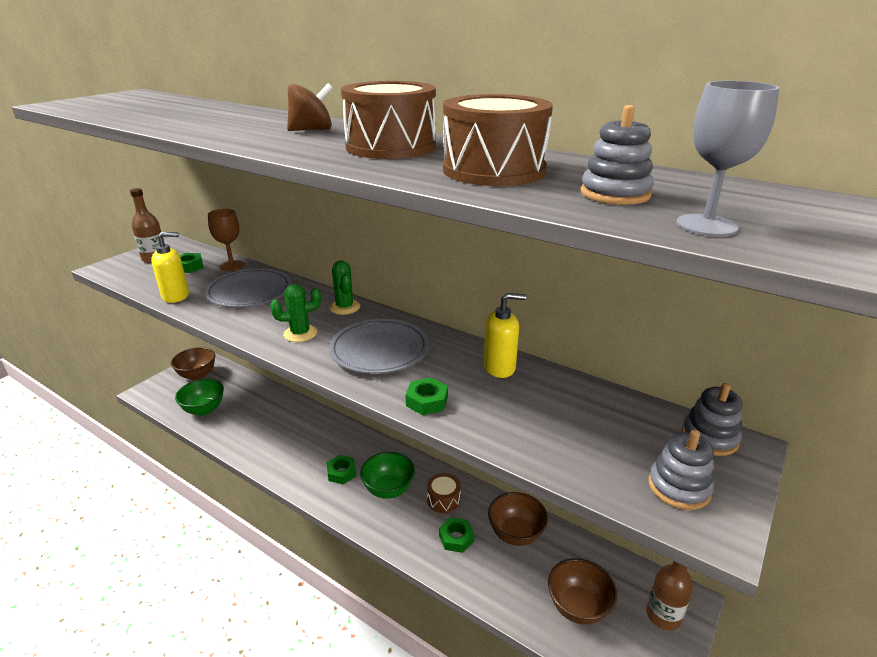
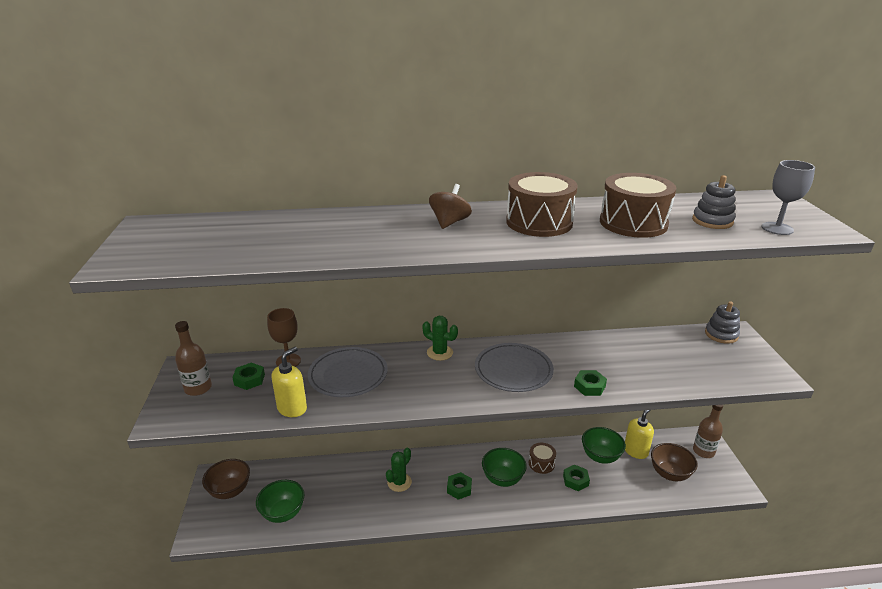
camera: 40 degrees left, 0 degrees up
(300, 333) = (445, 386): green cactus -> green cactus (399, 482)
(499, 367) = (591, 346): yellow soap dispenser -> yellow soap dispenser (635, 451)
(515, 534) = (600, 457): brown bowl -> green bowl
(679, 487) = (743, 365): grey stacking toy -> none

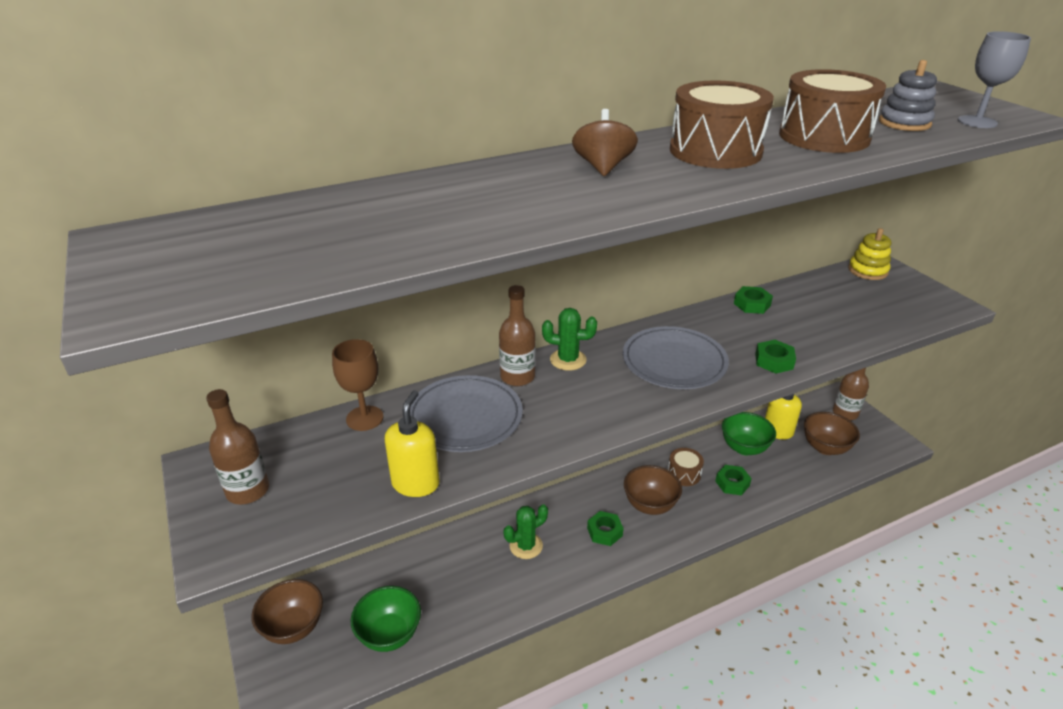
camera: 20 degrees left, 5 degrees up
(249, 379) = (322, 458): green nut -> green nut (752, 304)
(398, 356) = (517, 377): none -> brown bottle
(399, 482) = (526, 546): green cactus -> green cactus turned 45 degrees clockwise
(503, 479) = (650, 505): green bowl -> brown bowl
(721, 334) = (867, 271): grey stacking toy -> yellow stacking toy

